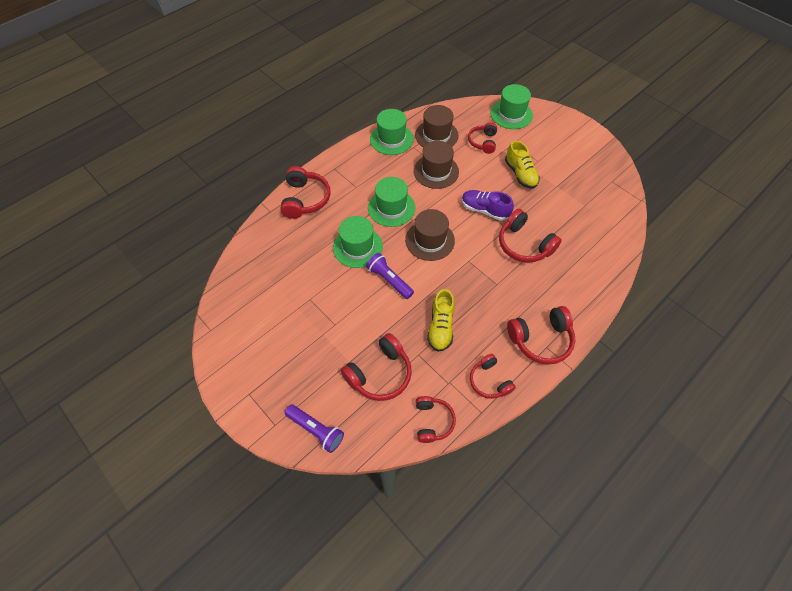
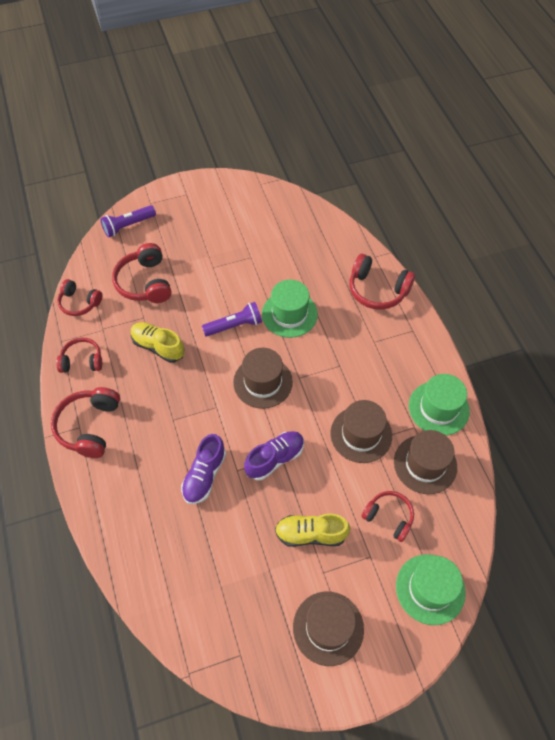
camera: 115 degrees right, 0 degrees up
(391, 208) = (326, 364): green hat -> none
(524, 244) = (204, 475): red headphones -> purple shoe
(566, 149) = (328, 628): none -> brown hat

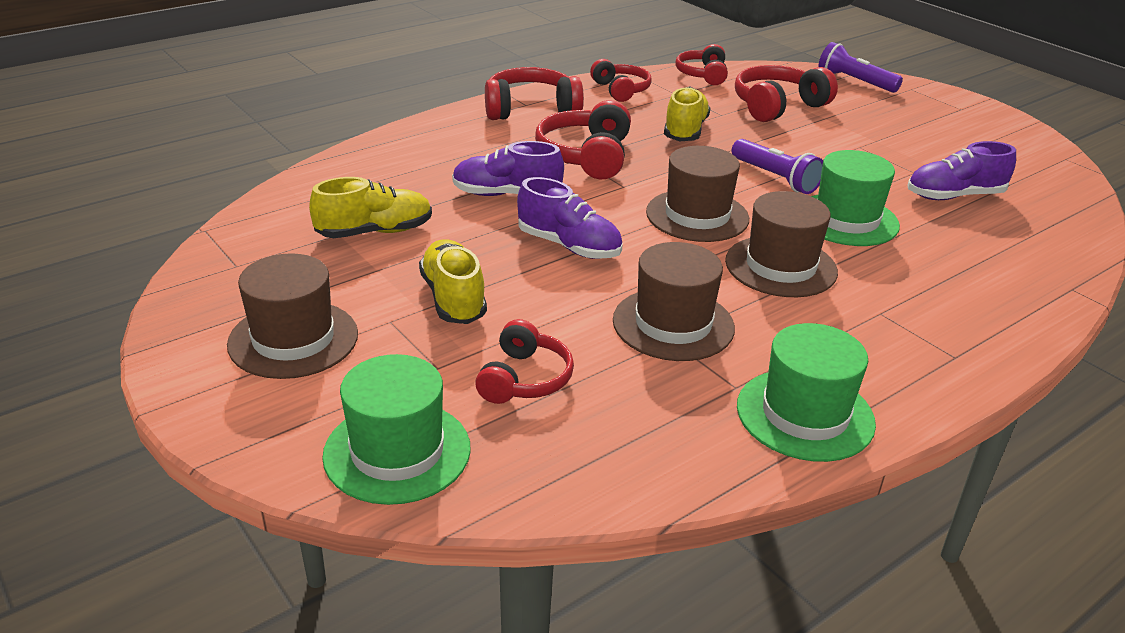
camera: 70 degrees right, 25 degrees down
(225, 564) = (374, 232): none -> yellow shoe
(281, 254) = (954, 196): none -> purple shoe
(377, 290) = (999, 301): red headphones -> red headphones (586, 156)
(425, 464) = (663, 411): brown hat -> brown hat (781, 266)

